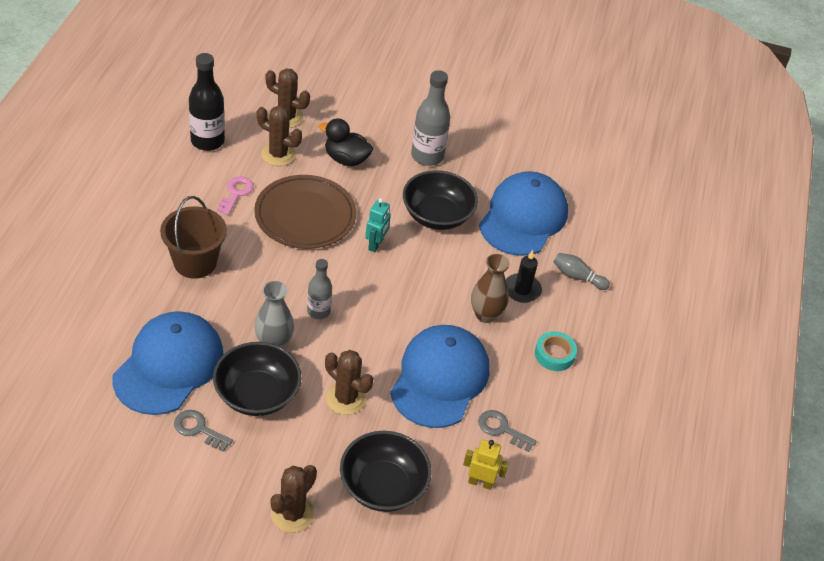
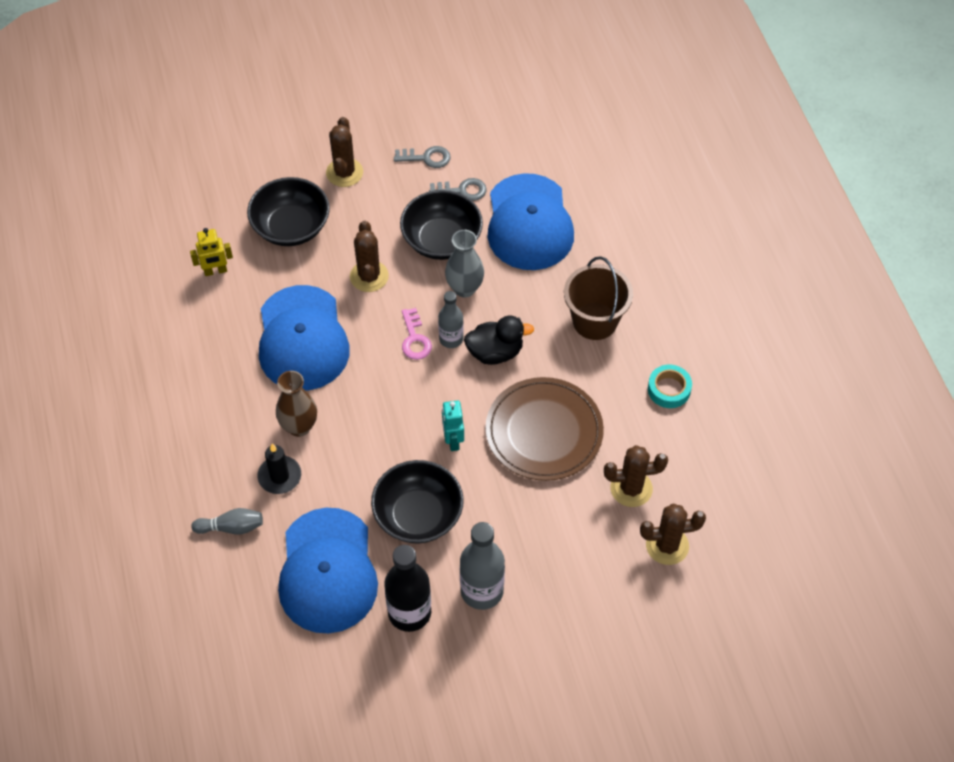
camera: 155 degrees right, 10 degrees up
(207, 141) = (712, 459): black bottle -> black bottle (409, 612)
(236, 193) = (628, 415): pink key -> pink key (415, 339)
(346, 159) = (561, 529): black duck -> black duck (495, 352)
(346, 399) = (369, 276): brown cactus -> brown cactus turned 75 degrees clockwise
(502, 429) = (222, 324): grey key -> grey key (426, 158)
(554, 354) = (211, 423): turquoise tape -> turquoise tape (669, 389)

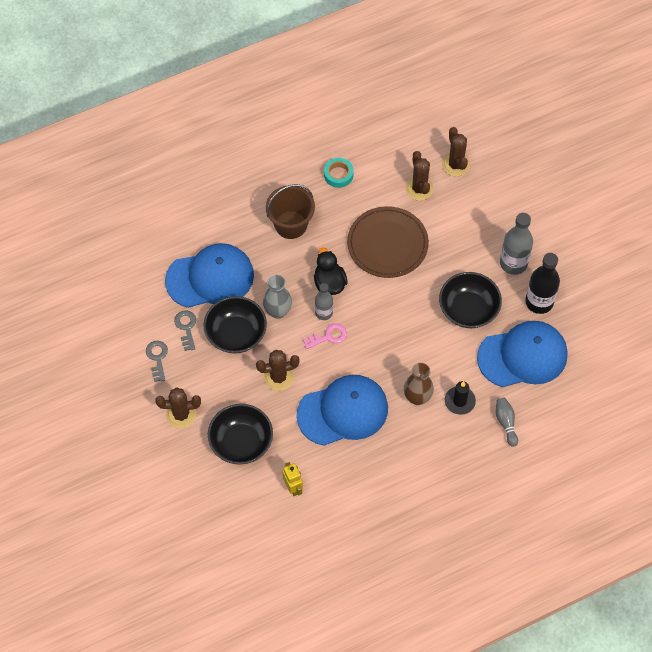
camera: 100 degrees left, 5 degrees up
(453, 440) = (407, 298): turquoise robot -> none

